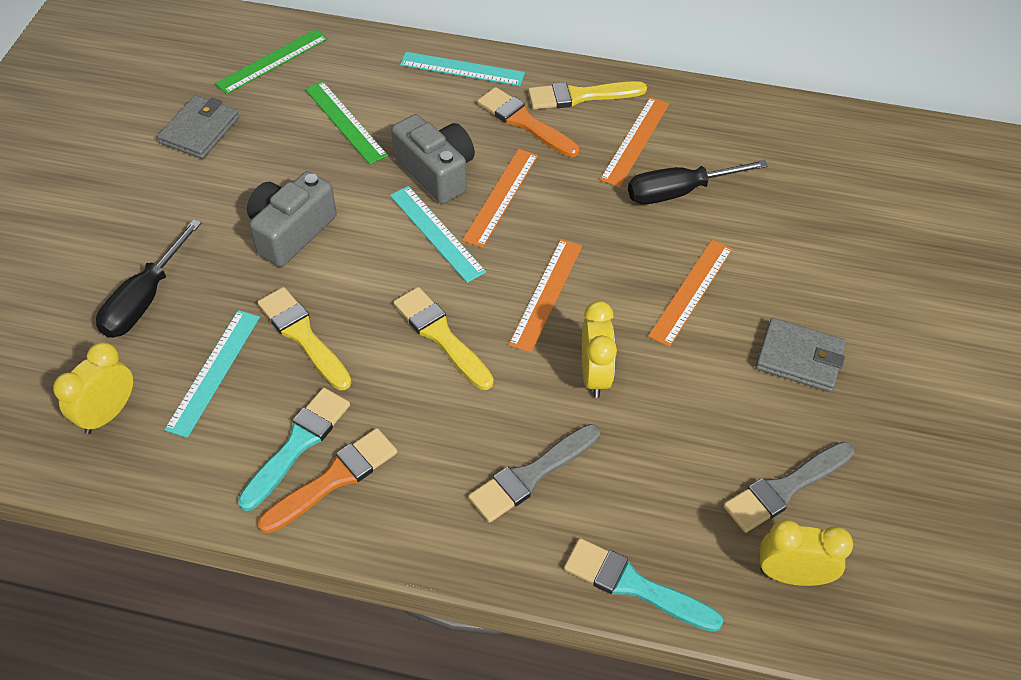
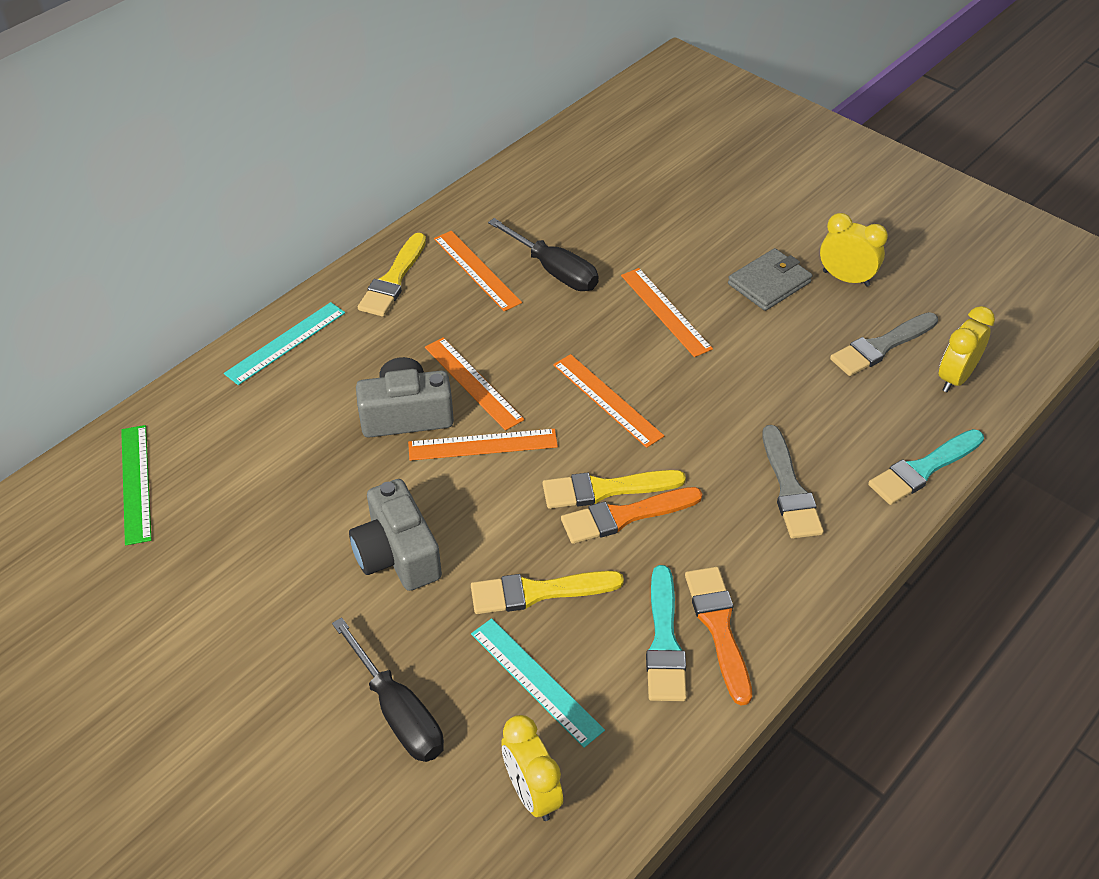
camera: 60 degrees left, 5 degrees down
(200, 130) = (186, 583): grey wallet -> none
(298, 444) = (664, 641): turquoise brush -> turquoise brush turned 150 degrees counterclockwise
(345, 122) = (280, 456): green ruler -> none
(437, 233) = (482, 444): turquoise ruler -> orange ruler
(524, 122) = (393, 329): orange brush -> orange brush (625, 516)
(594, 375) = (712, 406): yellow clock -> yellow clock (846, 278)
(678, 192) = (555, 271): black screwdriver -> black screwdriver turned 60 degrees counterclockwise
(785, 488) = (881, 346): grey brush -> grey brush turned 60 degrees clockwise

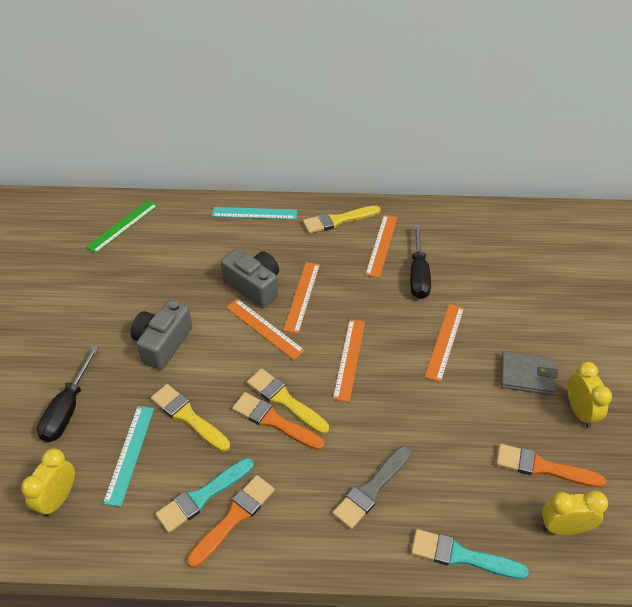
camera: 50 degrees right, 0 degrees up
(881, 346) = (542, 467): grey brush -> orange brush

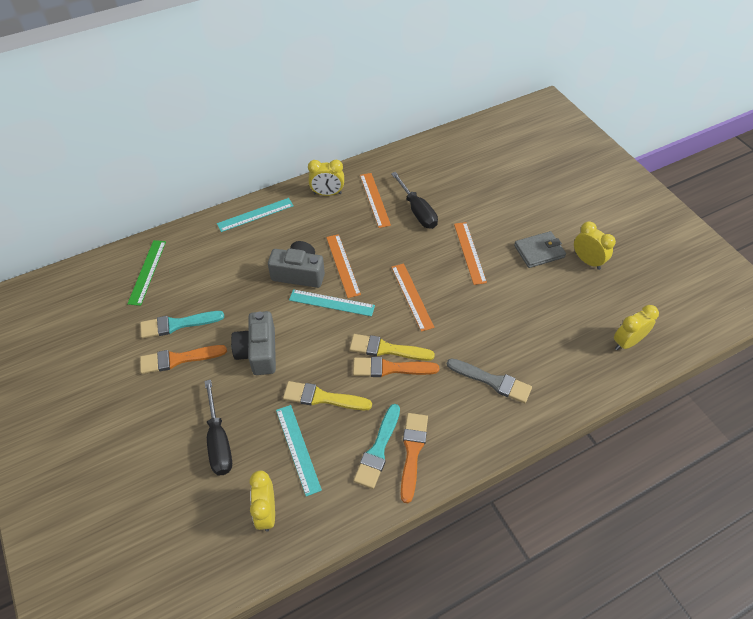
camera: 30 degrees left, 5 degrees up
(264, 328) = (331, 302): orange ruler -> turquoise ruler
(338, 220) = (327, 193): yellow brush -> yellow clock
(371, 489) = (492, 381): grey brush -> grey brush turned 75 degrees counterclockwise
(461, 556) = (579, 394): turquoise brush -> turquoise brush (177, 324)
(542, 467) = (589, 309): orange brush -> orange brush (178, 359)

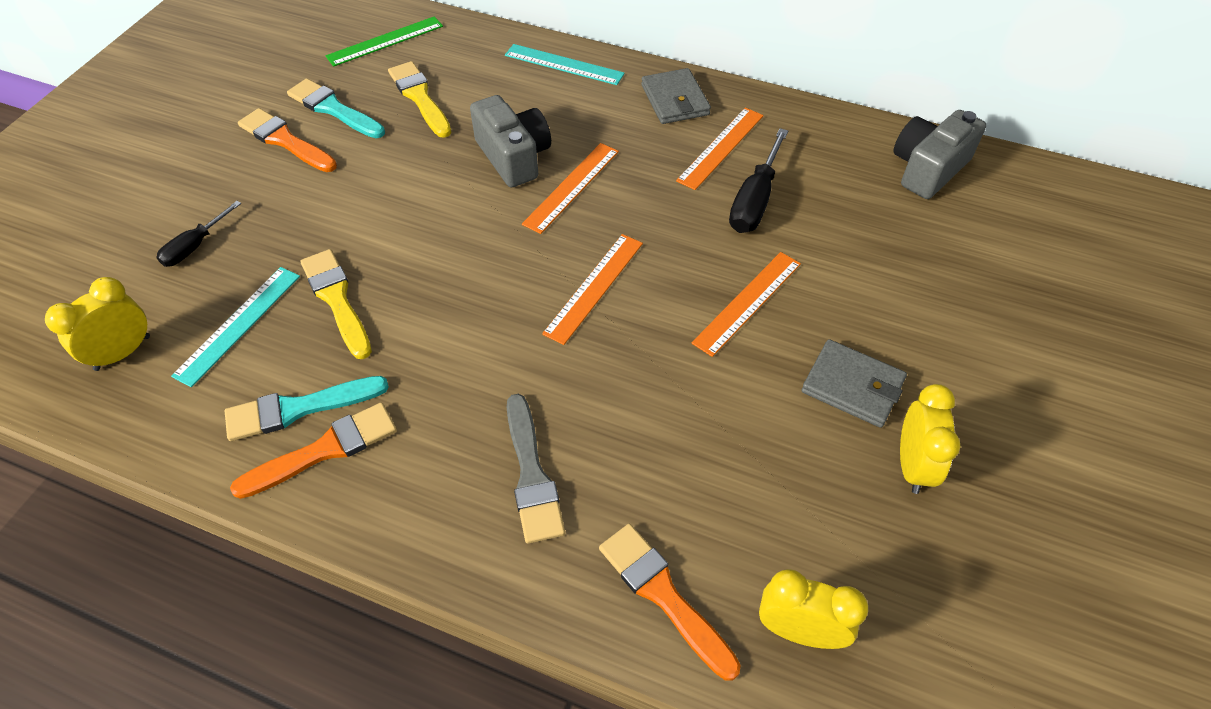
camera: 50 degrees right, 0 degrees up
(219, 442) = (194, 247): black screwdriver -> black screwdriver, size x0.63
(258, 352) = (355, 198): grey camera -> grey camera (928, 169)
(327, 193) = (675, 100): yellow clock -> grey wallet
(331, 302) = (498, 214): turquoise ruler -> none
(387, 349) = (475, 316): yellow brush -> yellow brush (419, 97)
(390, 368) = (446, 339): orange brush -> orange brush (663, 595)

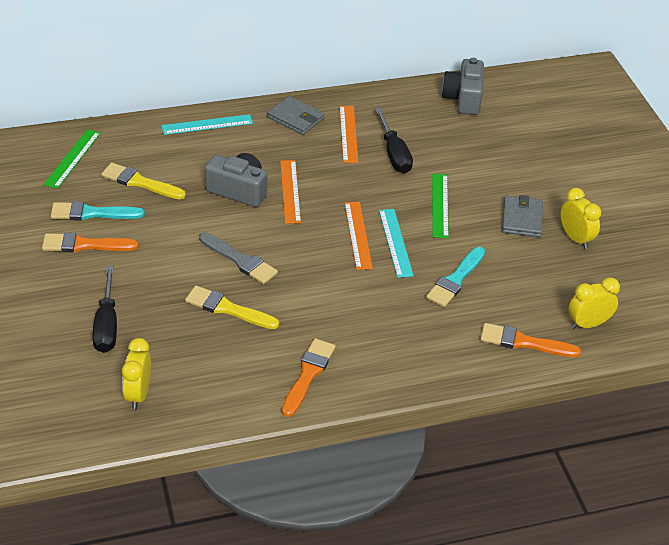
camera: 40 degrees left, 10 degrees down
(194, 247) = (106, 326): black screwdriver -> black screwdriver, size x1.59
(238, 324) = (187, 348): turquoise ruler -> turquoise ruler (395, 242)
(298, 409) = (272, 365): turquoise brush -> turquoise brush (455, 280)
(532, 475) = (419, 330): grey brush -> grey brush (240, 260)
(748, 302) = (440, 205): orange ruler -> green ruler
(852, 386) = (522, 219): grey wallet -> grey wallet turned 75 degrees counterclockwise

